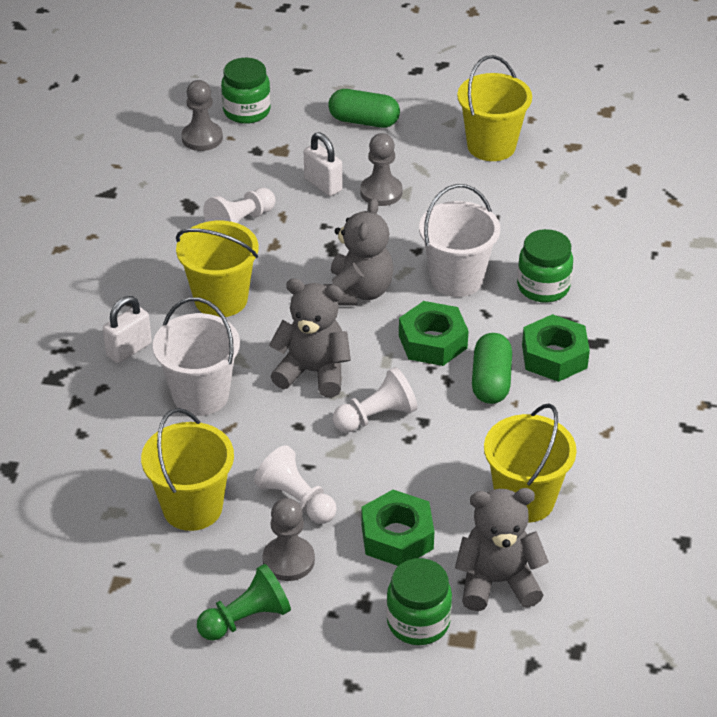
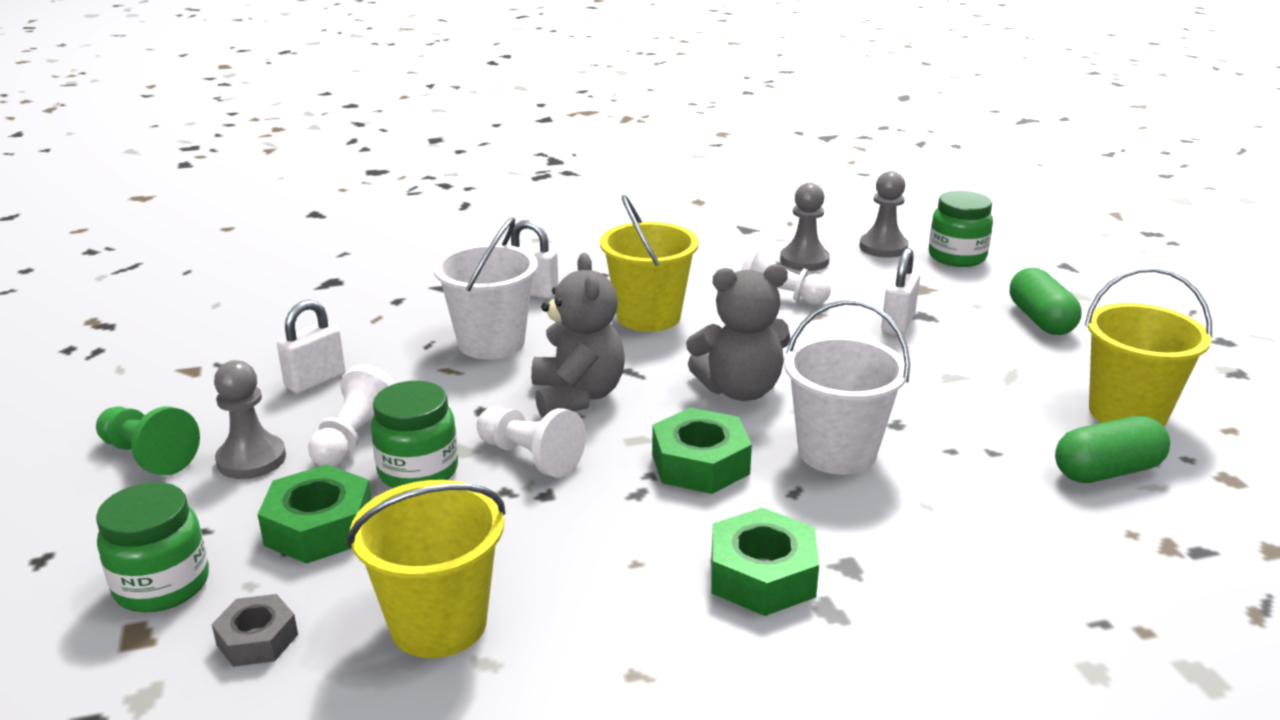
camera: 65 degrees right, 15 degrees down
(192, 507) = (315, 381): yellow bucket -> white padlock
(381, 192) = (932, 361): grey pawn -> grey pawn (804, 260)
(491, 381) = (663, 530): green capsule -> green capsule (1107, 471)
(497, 582) = (257, 639): grey teddy bear -> grey nut
(543, 287) = (898, 528): green jar -> green jar (418, 471)

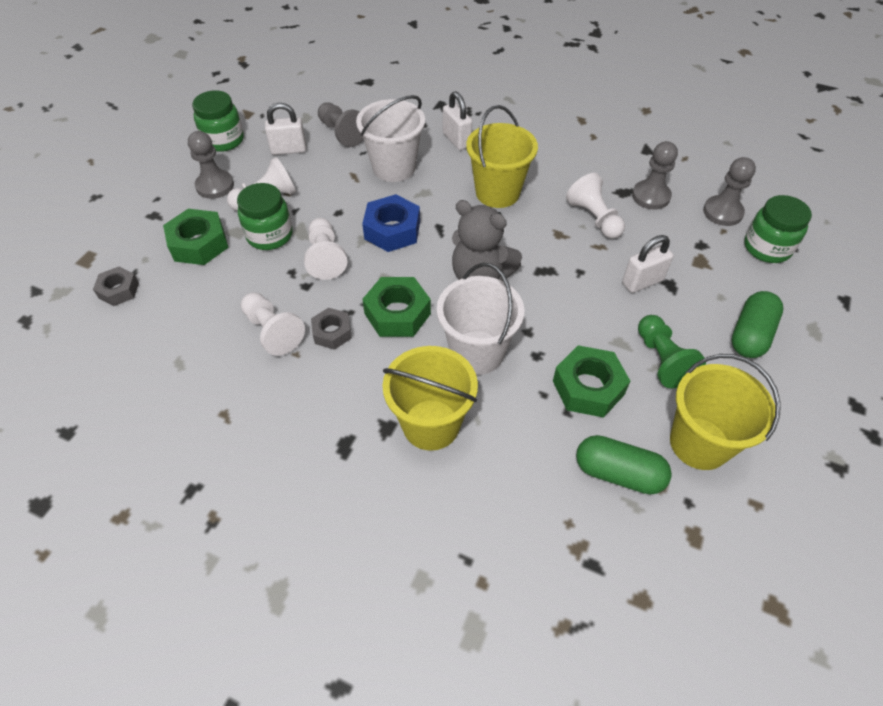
camera: 40 degrees right, 25 degrees up
(148, 456) = (181, 160): green pawn -> green pawn (662, 360)
(162, 585) = (117, 238): green jar -> green jar (224, 140)
(370, 338) = (342, 133): none -> grey pawn
(438, 623) = (185, 329): yellow bucket -> yellow bucket (431, 424)
(571, 558) = (273, 331): none -> white pawn
(577, 396) = (392, 230): grey teddy bear -> blue nut
(650, 519) = (332, 332): none -> grey nut
(762, 575) = (340, 402): green nut -> green nut (588, 387)

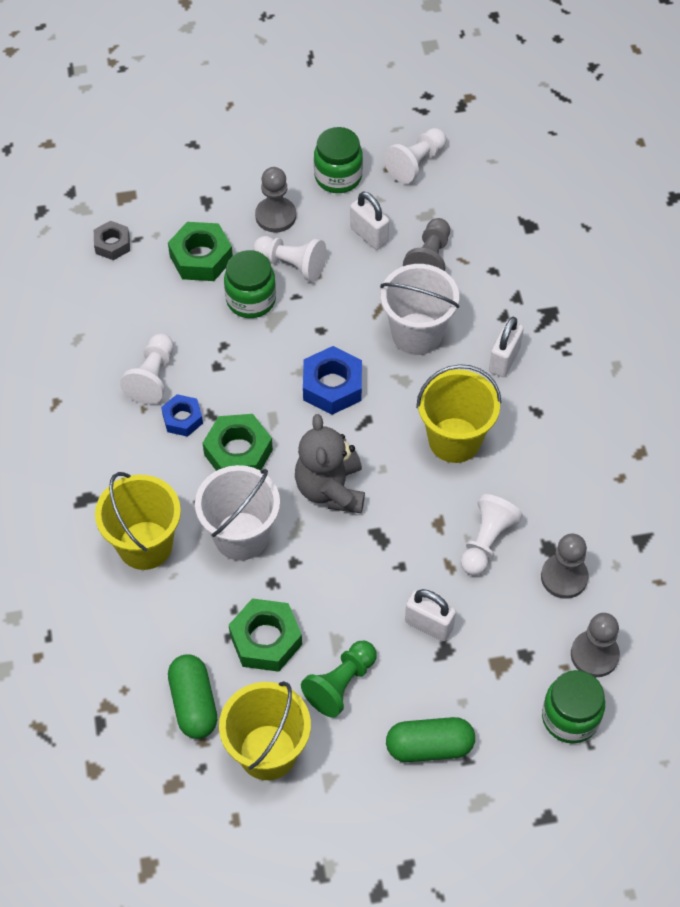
camera: 55 degrees right, 5 degrees up
(325, 257) = (259, 358): white pawn -> white pawn (416, 163)
(332, 332) = (182, 419): grey nut -> blue nut

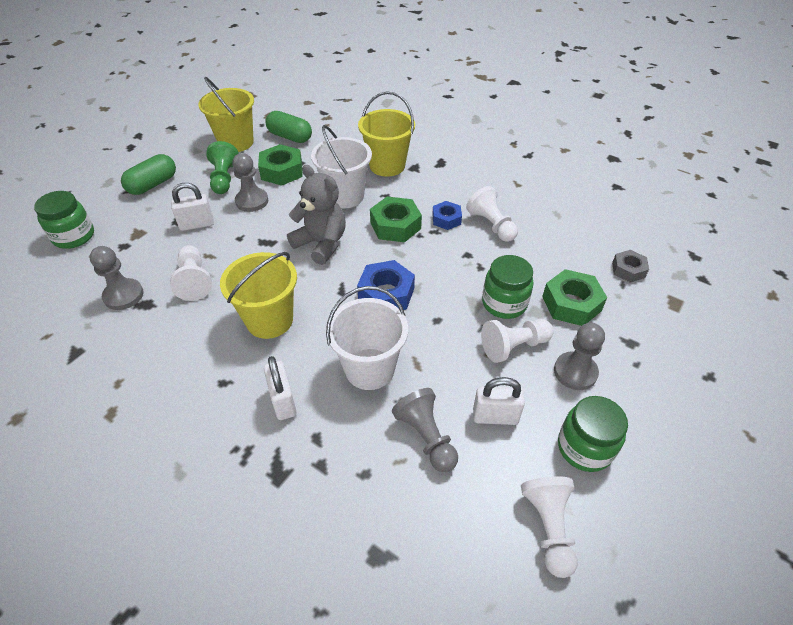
camera: 135 degrees right, 10 degrees down
(594, 655) = (75, 271): grey pawn -> grey pawn (252, 201)

